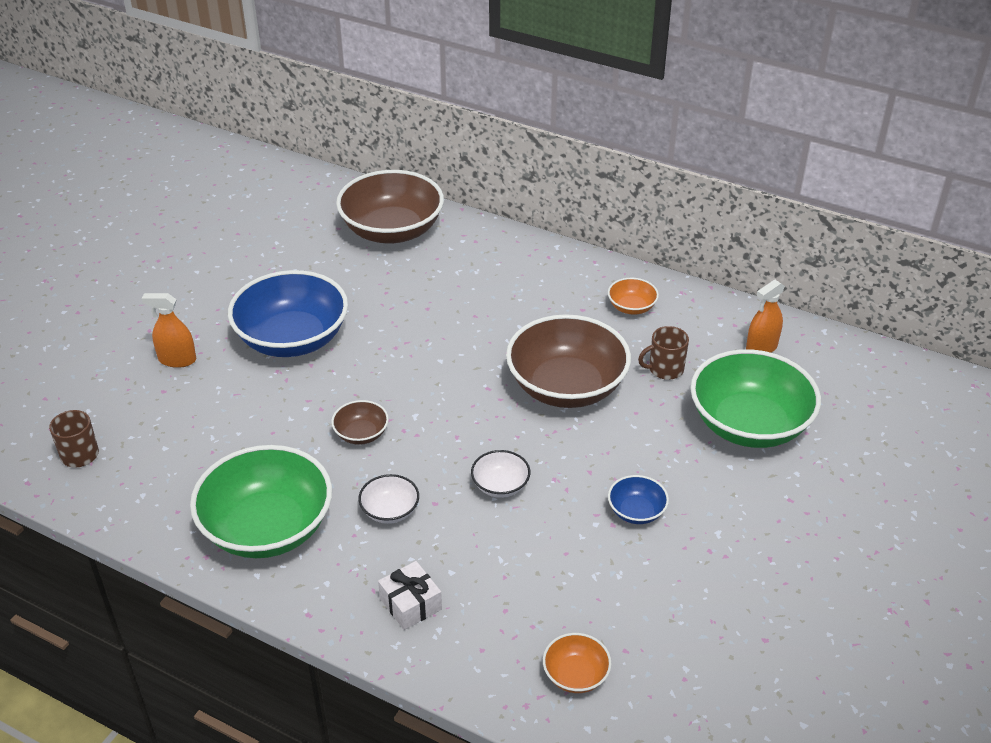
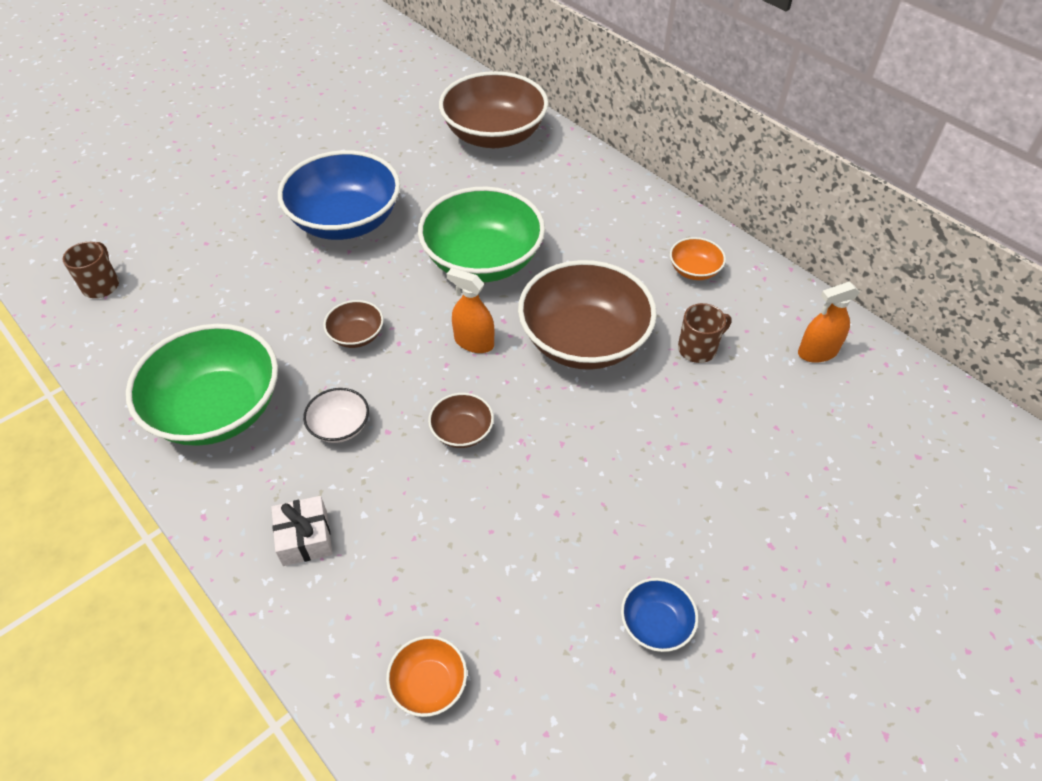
camera: 20 degrees right, 10 degrees up
(177, 360) = (234, 216): orange spray bottle -> orange spray bottle (474, 342)
(500, 485) = (462, 431): white bowl -> brown bowl
(636, 511) = (589, 505): blue bowl -> blue bowl (656, 624)
(665, 369) = (698, 349): brown mug -> brown mug turned 150 degrees clockwise
(749, 424) = (763, 439): green bowl -> green bowl (483, 260)

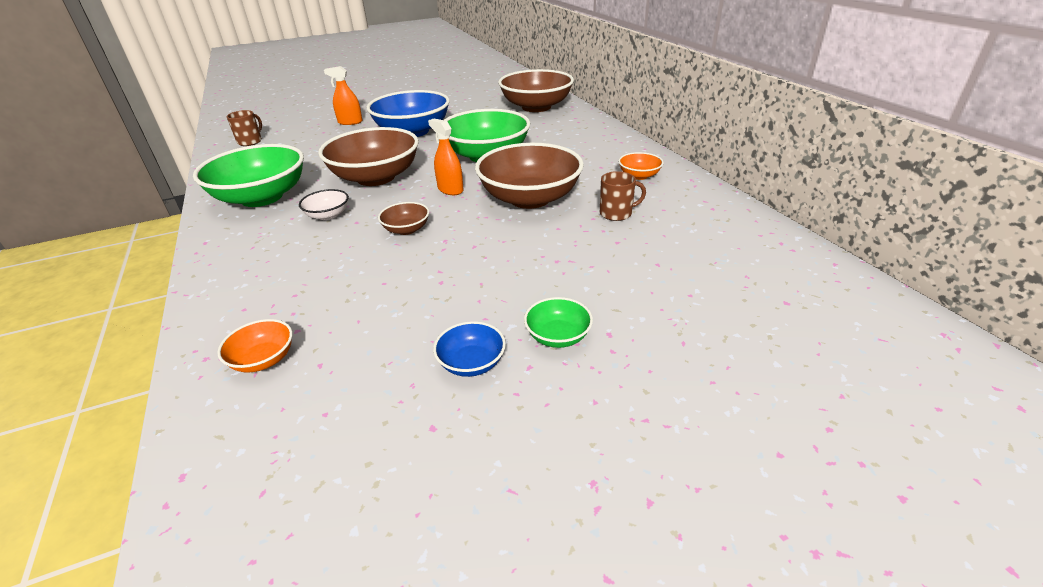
camera: 20 degrees right, 15 degrees down
(305, 538) = (255, 263): white gift -> none
(356, 335) = (376, 177): brown bowl -> brown bowl, size x2.25
(723, 562) = (558, 336): none -> green bowl
(817, 352) = (719, 228): orange spray bottle -> orange spray bottle (350, 122)

